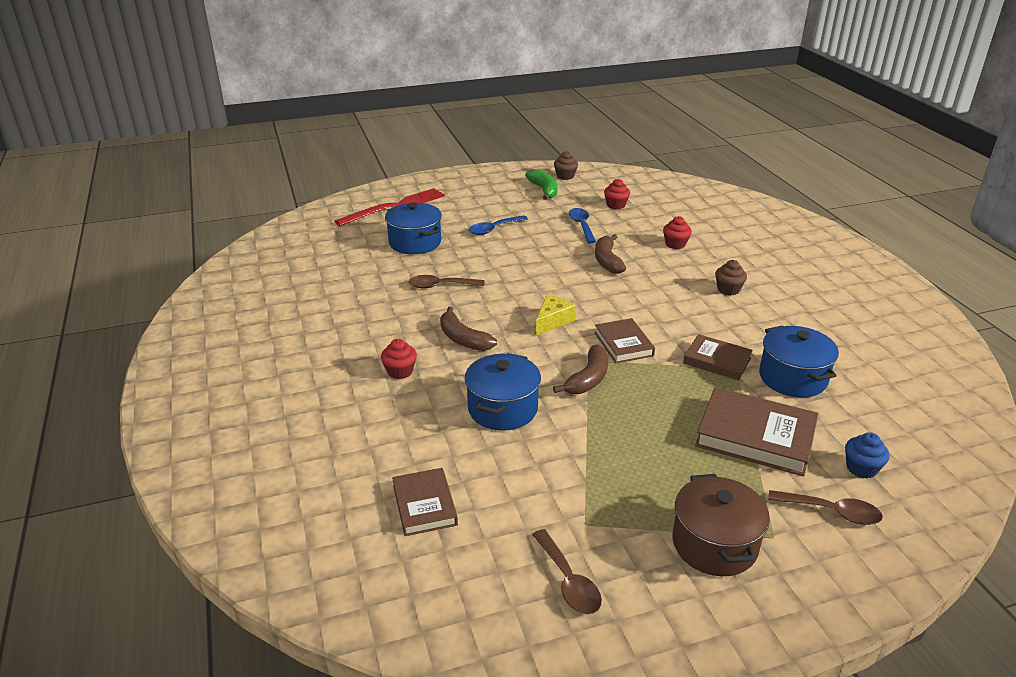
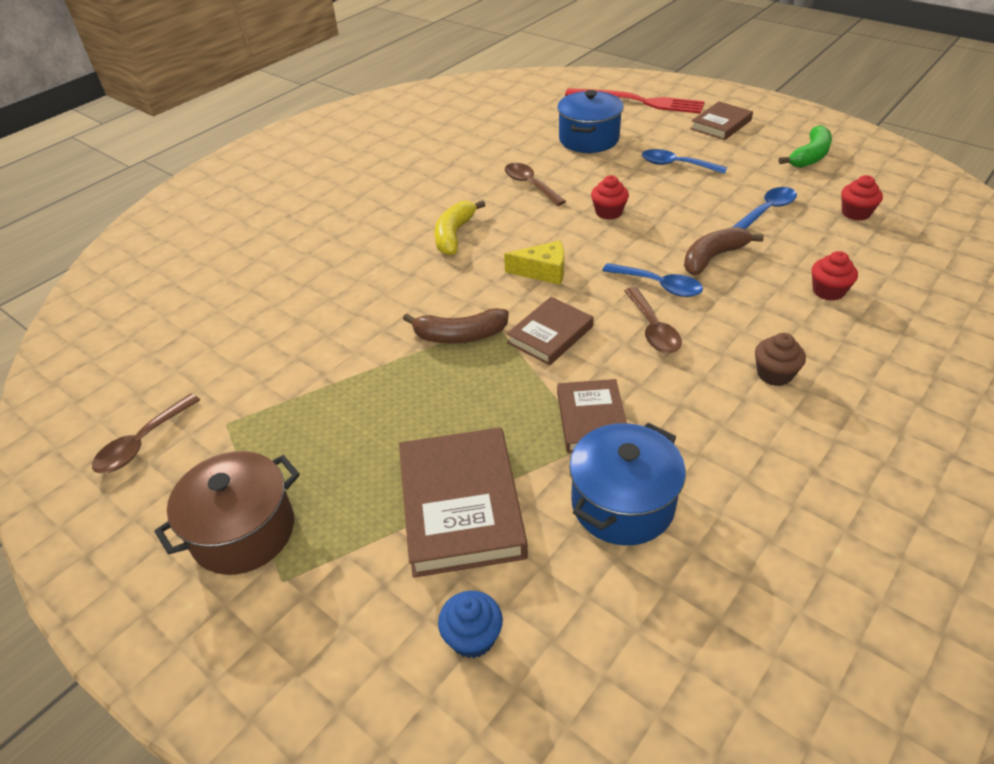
camera: 60 degrees right, 10 degrees up
(400, 371) = (372, 226): red cupcake -> red cupcake (608, 212)
(424, 505) = (200, 319): brown book -> brown book (721, 125)
(463, 339) = (454, 235): brown banana -> yellow banana
(502, 409) = (363, 303): blue pot -> none
(565, 176) = (867, 155): brown cupcake -> none
(615, 288) = (659, 285): none -> blue spoon
(831, 512) = (360, 627): brown spoon -> brown spoon (653, 329)

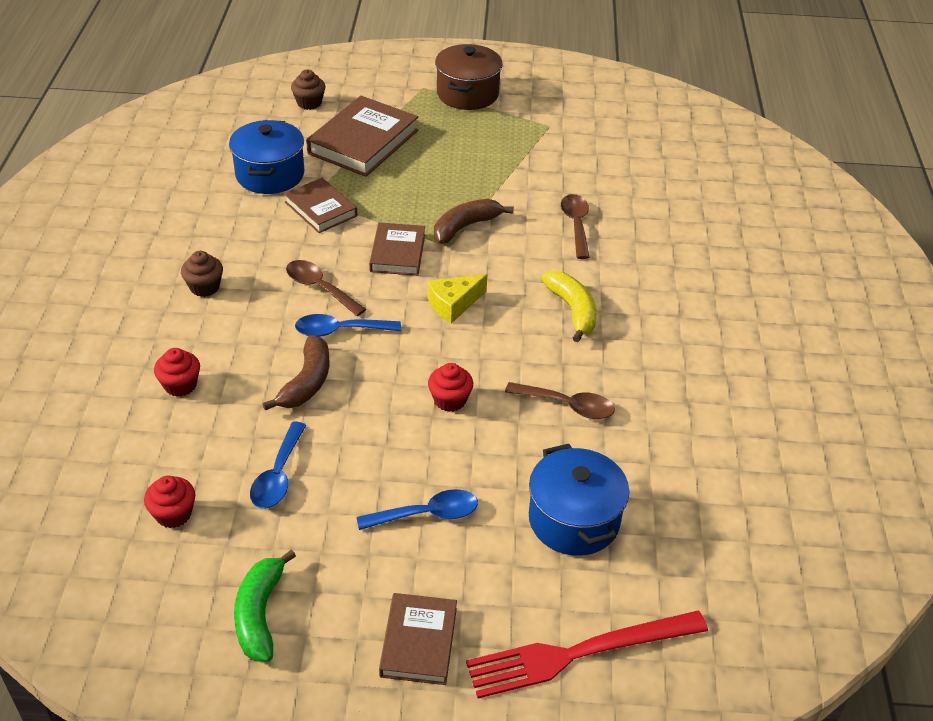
camera: 140 degrees right, 0 degrees up
(142, 443) = (582, 102): brown spoon -> brown spoon (576, 225)
(461, 506) = (363, 142): brown book -> brown book turned 75 degrees clockwise
(472, 637) = (309, 103): blue cupcake -> brown cupcake

